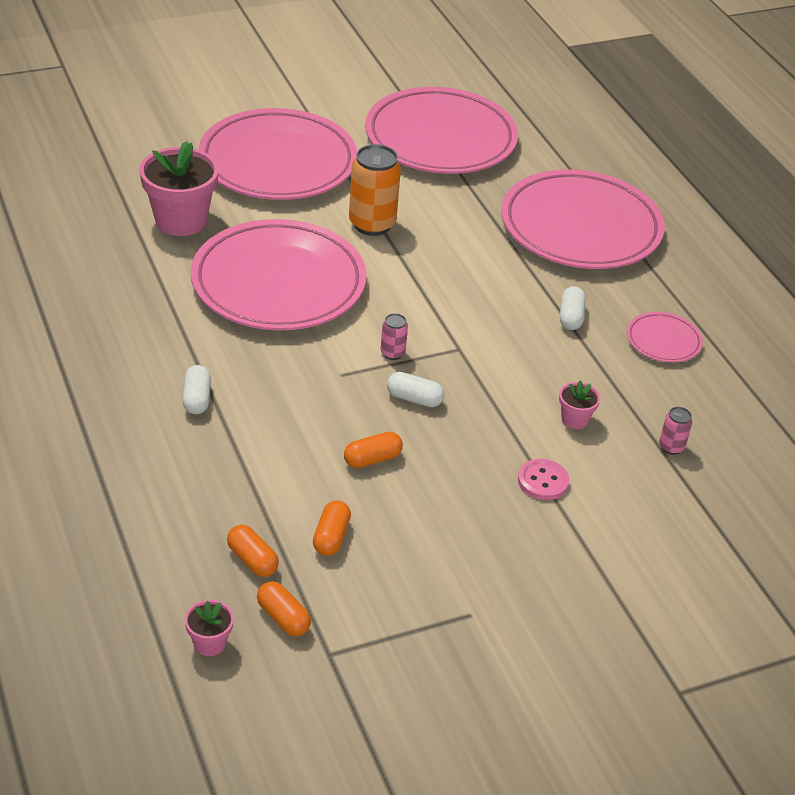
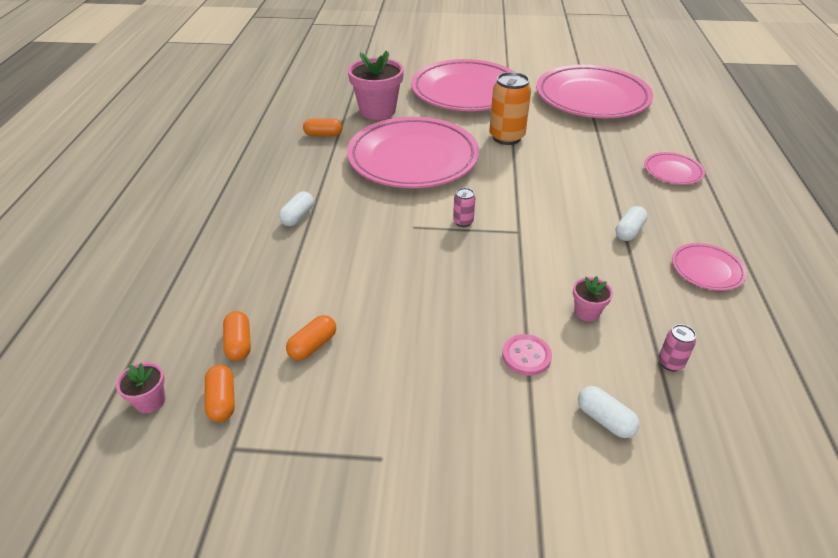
camera: 30 degrees right, 0 degrees up
(372, 459) = (391, 294): orange capsule -> orange capsule (323, 135)
(414, 399) = (457, 258): white capsule -> white capsule (605, 419)
(580, 228) = (672, 171): pink plate -> pink plate, size x0.43

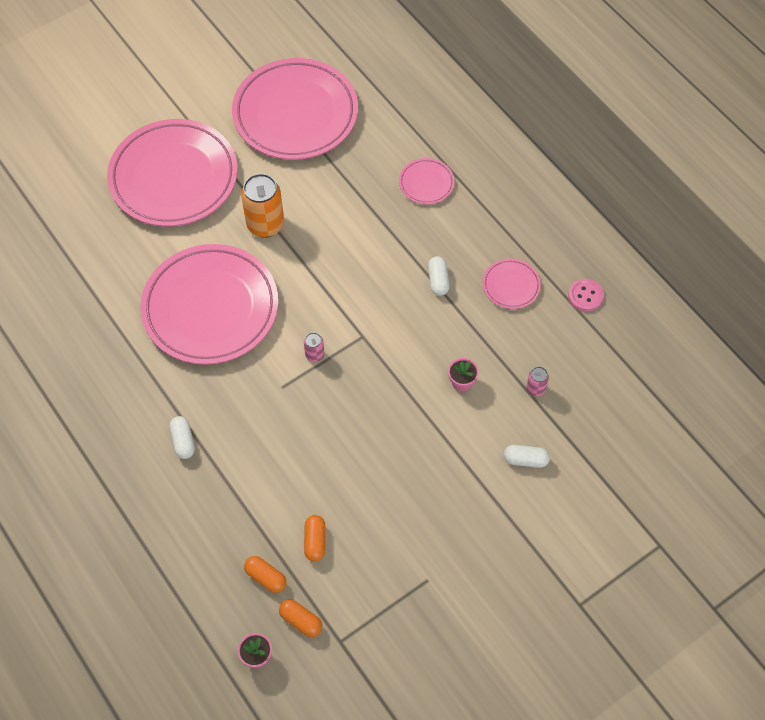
camera: 40 degrees left, 20 degrees up
(323, 135) = (100, 331): orange capsule -> none
(377, 111) = (116, 263): pink flower pot -> none
(526, 356) = (451, 447): pink button -> pink button (585, 296)

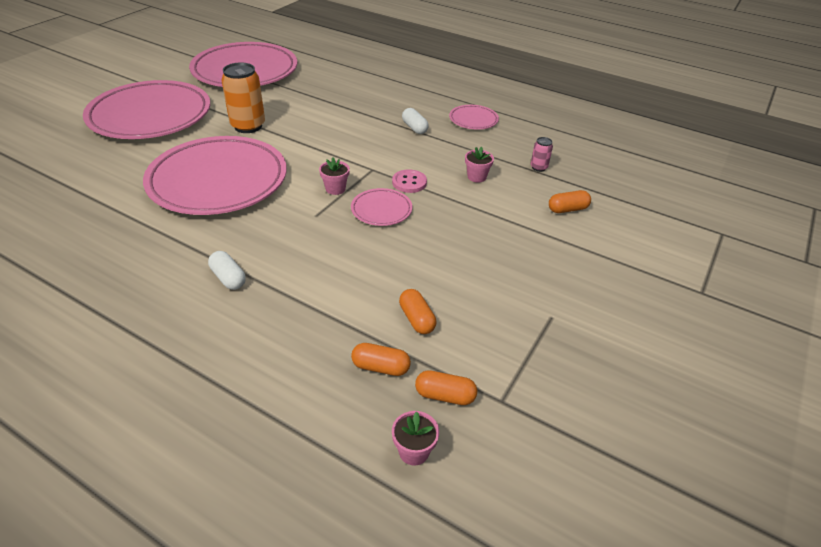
camera: 25 degrees left, 20 degrees down
(314, 355) = (335, 189): pink can -> pink flower pot
(426, 183) = (370, 85): pink plate -> pink plate (381, 210)
(525, 460) = (567, 209): white capsule -> orange capsule
(585, 296) = (532, 114): pink button -> pink button (409, 182)

